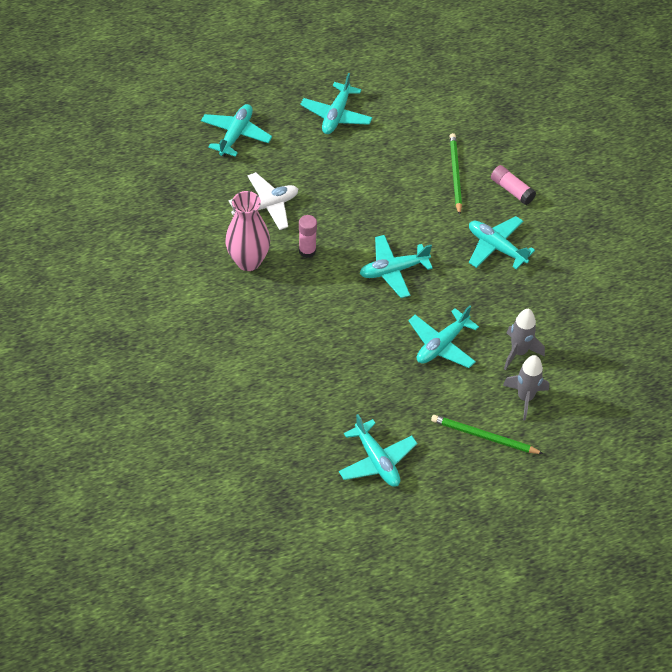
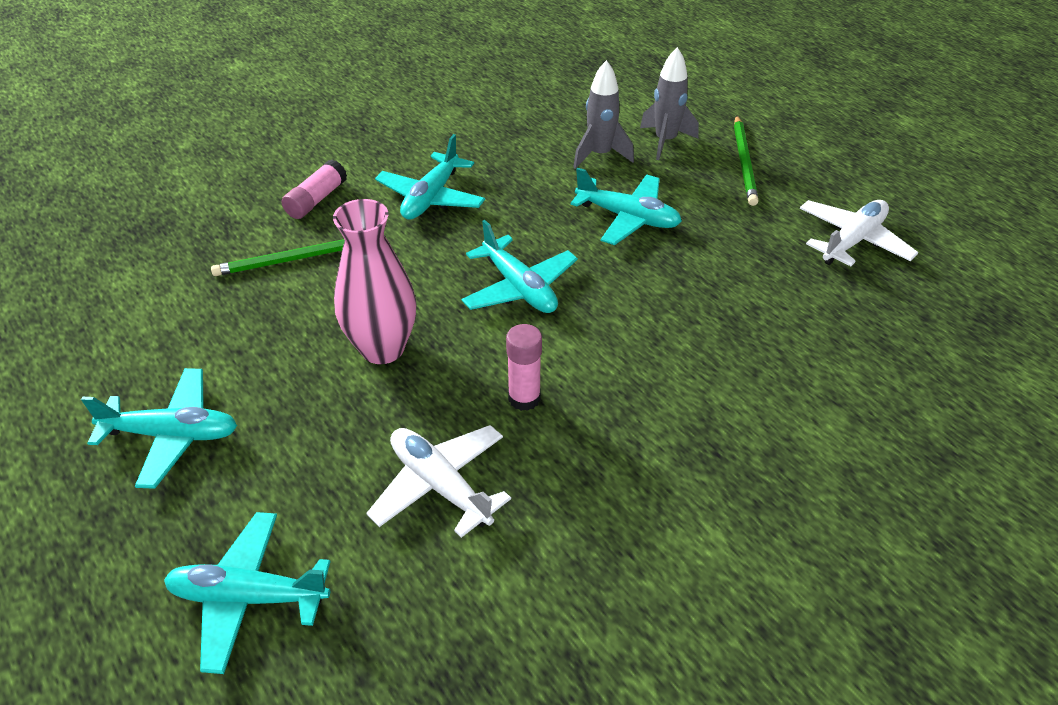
camera: 105 degrees left, 10 degrees down
(248, 261) = (585, 477): pink vase -> pink vase (382, 348)
(377, 460) = (852, 241): turquoise plane -> white plane

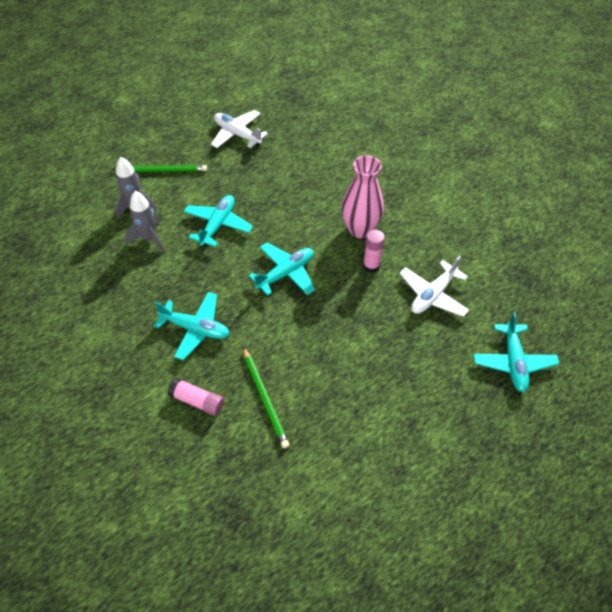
camera: 95 degrees left, 10 degrees up
(172, 435) = (427, 428): turquoise plane -> none
(382, 348) = (344, 334): pink vase -> pink vase (360, 229)

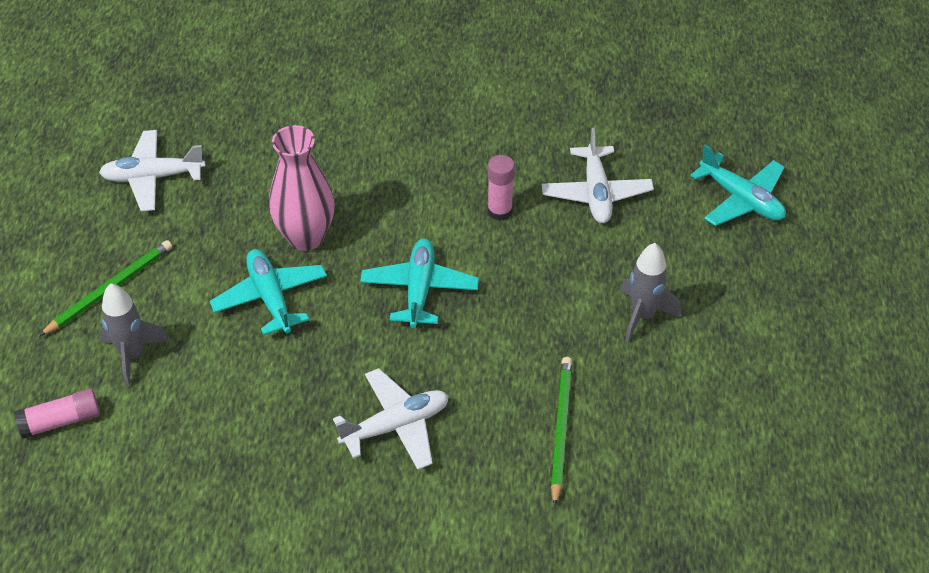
camera: 45 degrees left, 5 degrees down
(149, 239) = (205, 378): grey rocket -> grey rocket (643, 316)
(195, 329) = (396, 426): turquoise plane -> white plane
(197, 401) = (495, 493): pink glue stick -> pink glue stick (61, 421)
(265, 398) = (560, 429): green pencil -> green pencil turned 105 degrees counterclockwise
(360, 229) = (440, 182): pink vase -> pink vase (306, 237)

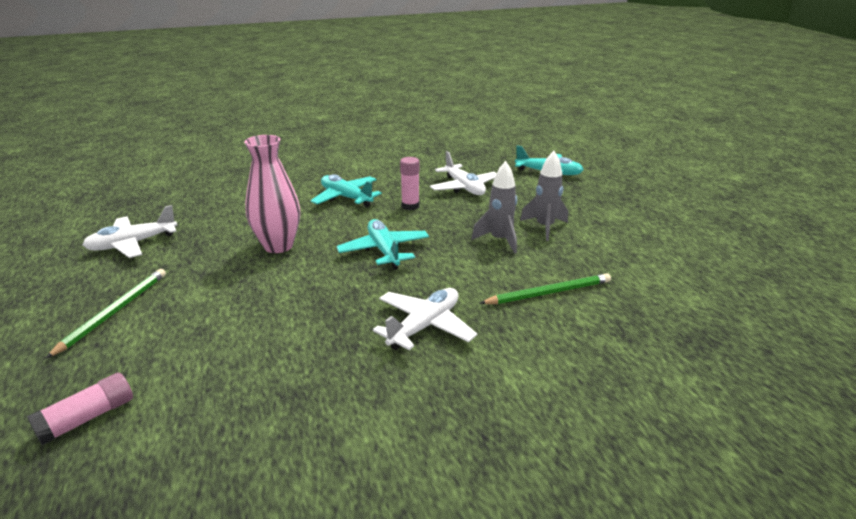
camera: 25 degrees left, 20 degrees down
(133, 355) = (153, 348): grey rocket -> grey rocket (499, 240)
(270, 298) = (268, 282): turquoise plane -> turquoise plane (346, 198)
(560, 429) = (549, 292): green pencil -> green pencil turned 90 degrees clockwise

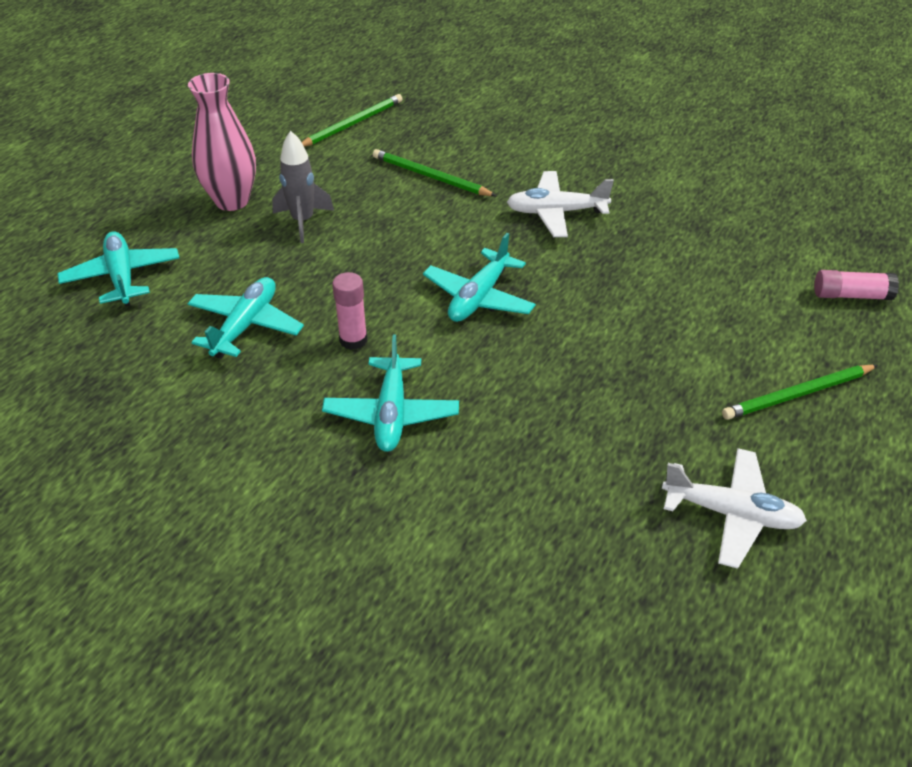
camera: 130 degrees left, 15 degrees up
(278, 246) = (568, 380): pink vase -> pink vase (232, 201)
(464, 187) = (245, 325): white plane -> turquoise plane
(499, 240) = (366, 237): grey rocket -> none
(679, 292) = (353, 124): none -> green pencil

